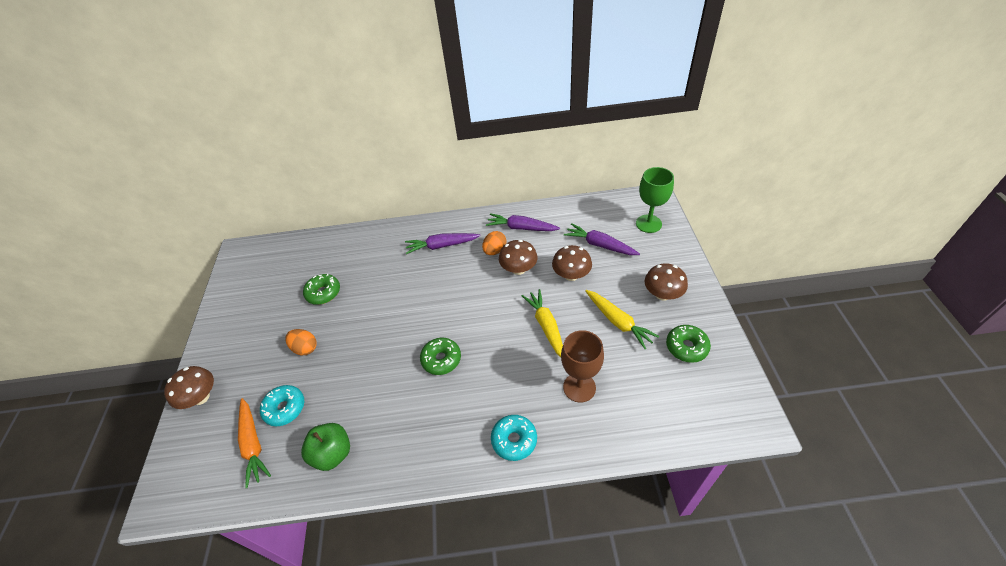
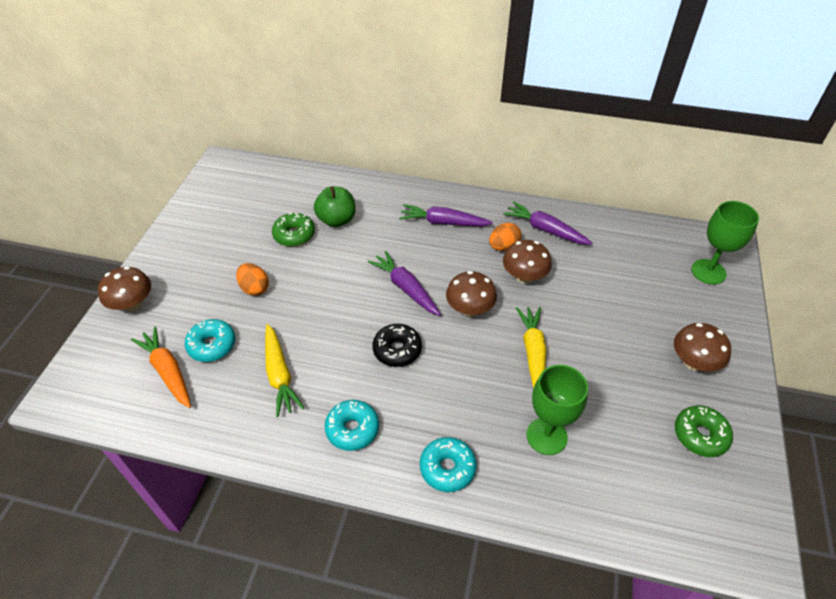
camera: 15 degrees right, 0 degrees up
(253, 444) = (168, 371): orange carrot -> orange carrot turned 150 degrees clockwise
(332, 454) = (244, 410): green apple -> green apple (337, 220)
(428, 436) = (352, 429): none -> turquoise donut
(441, 359) = (397, 350): green donut -> black donut
(571, 275) = (586, 303): brown mushroom -> brown mushroom (470, 309)
(579, 387) = (546, 436): brown goblet -> green goblet
(600, 245) = (635, 278): purple carrot -> purple carrot (405, 288)
(618, 322) = (624, 376): yellow carrot -> yellow carrot (280, 374)

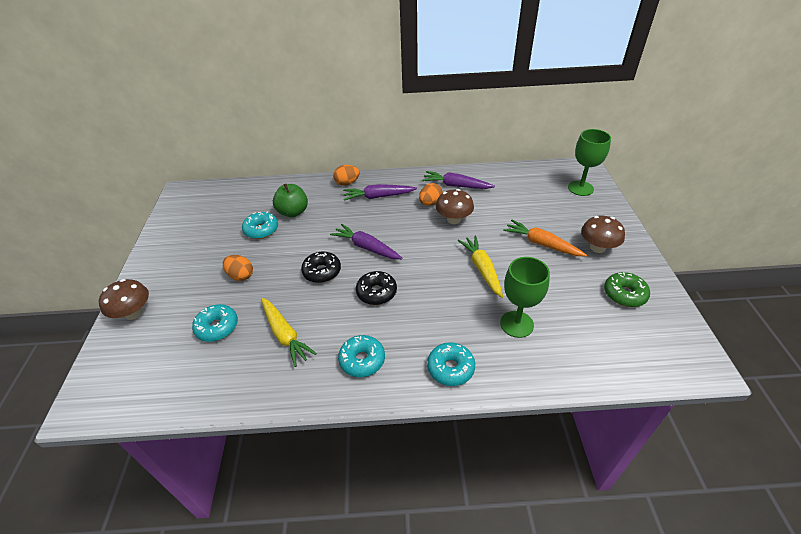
camera: 15 degrees left, 5 degrees down
(168, 371) = (183, 358): orange carrot -> orange carrot (542, 244)
(294, 235) = (261, 230): green donut -> turquoise donut
(344, 307) = (322, 272): none -> black donut
(412, 194) = (347, 183): none -> orange egg
(470, 309) = (422, 250): brown mushroom -> none

